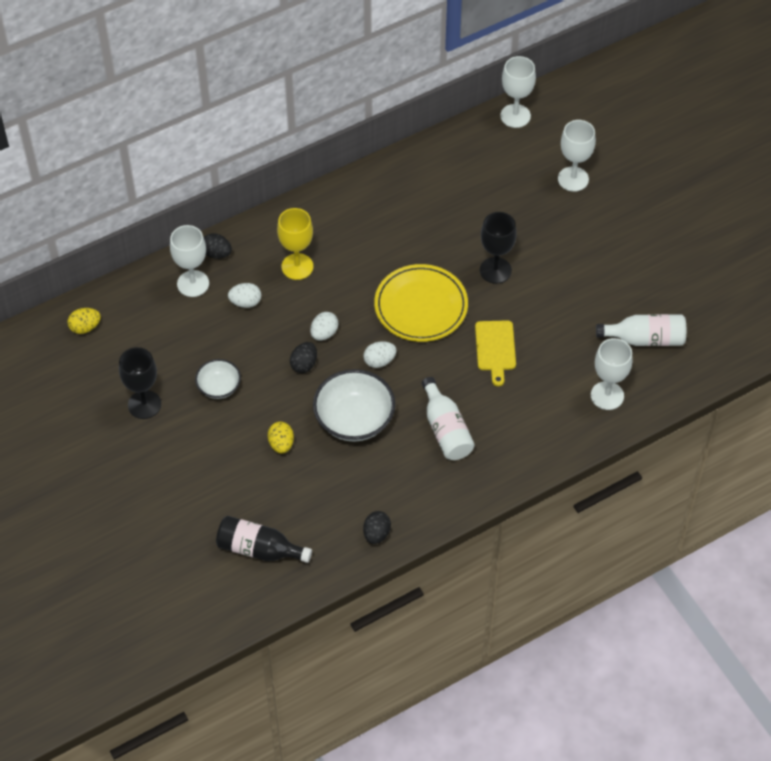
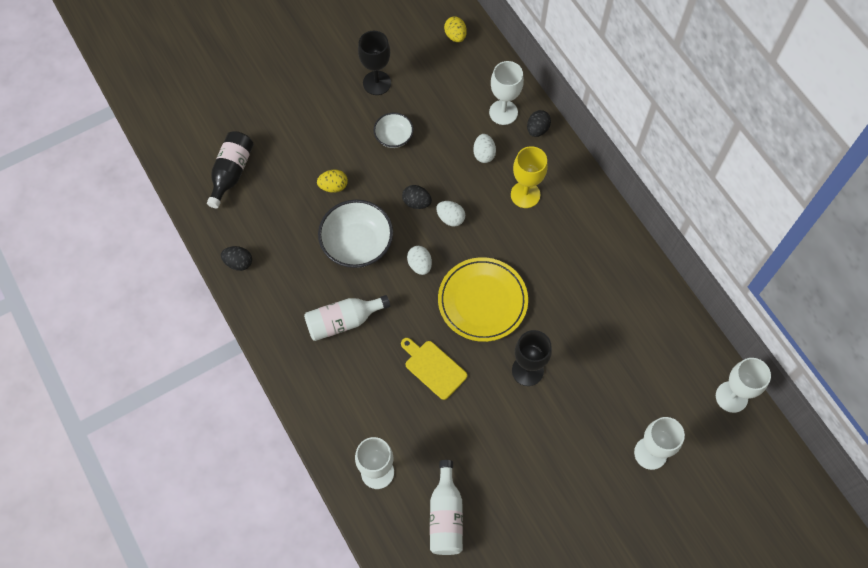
camera: 90 degrees right, 10 degrees up
(495, 348) = (433, 368): yellow cutting board -> yellow cutting board turned 45 degrees clockwise

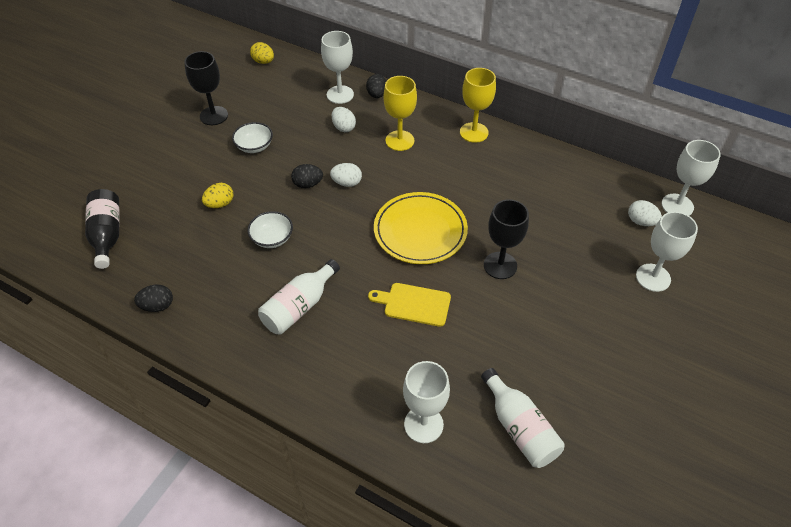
camera: 30 degrees left, 15 degrees down
(357, 244) = (272, 238): white bowl -> white bowl, size x0.56
(420, 265) = (343, 229): white egg -> white egg (641, 222)
(600, 219) = (474, 132): none -> yellow goblet

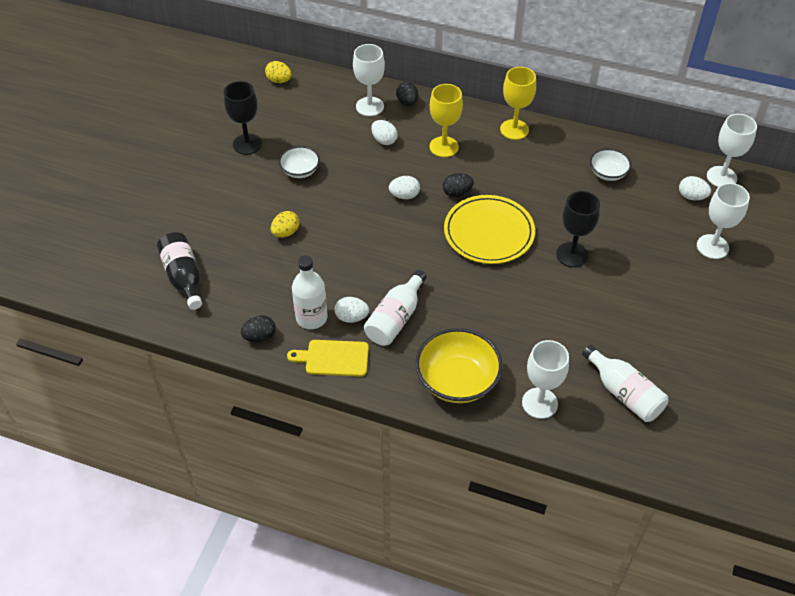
camera: 10 degrees left, 0 degrees up
(215, 293) = (311, 318): none -> white bottle
(255, 299) = (352, 317): none -> white egg
(272, 238) = (348, 259): white bowl -> white bowl (608, 173)
(308, 184) = (366, 202): black egg -> black egg (457, 193)
(342, 384) = (457, 380): none -> yellow bowl
(414, 304) = (502, 301): yellow cutting board -> yellow cutting board (333, 358)

